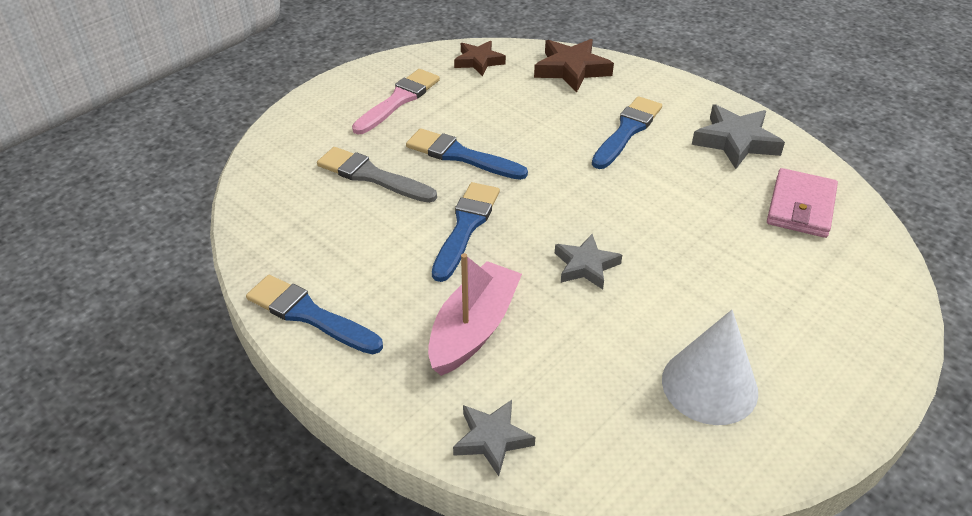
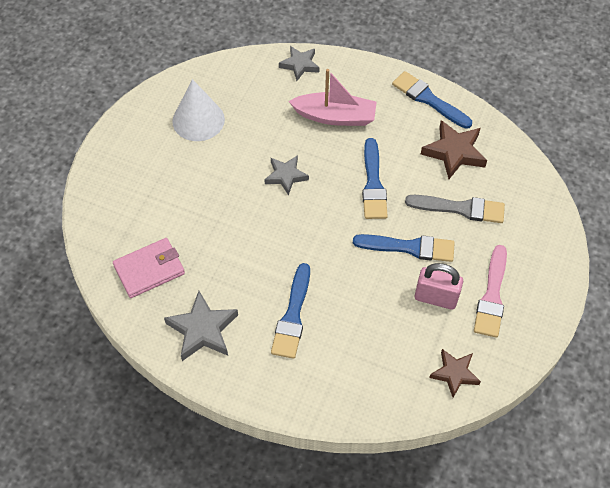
camera: 160 degrees right, 15 degrees up
(309, 315) = (428, 99): blue brush -> blue brush turned 150 degrees counterclockwise
(460, 111) = (435, 298): none -> pink padlock
(473, 329) = (335, 116): pink boat -> pink boat turned 90 degrees counterclockwise
(571, 69) = (365, 389): brown star -> brown star (454, 152)
(800, 207) = (149, 270): pink wallet -> pink wallet turned 60 degrees clockwise

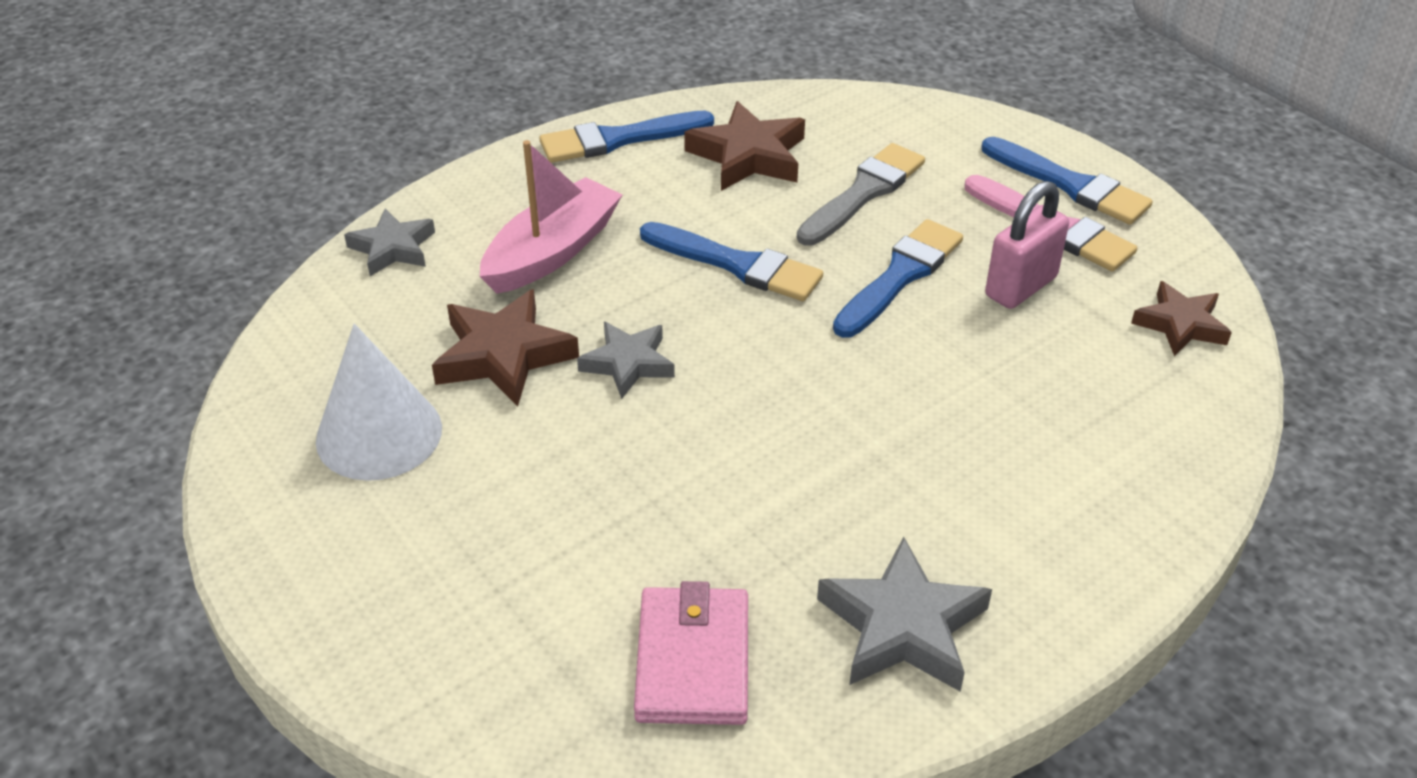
camera: 60 degrees left, 15 degrees down
(263, 134) = (503, 355): none -> brown star
(292, 316) = (950, 476): blue brush -> blue brush (1070, 185)

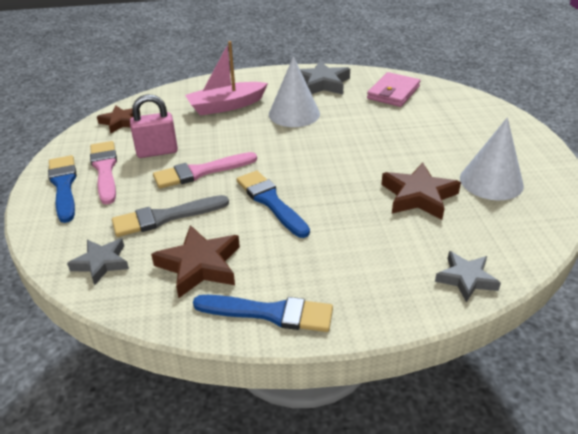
camera: 150 degrees left, 5 degrees down
(552, 252) = (366, 242): pink boat -> pink boat (226, 106)
(628, 363) = (359, 175): grey star -> grey star (101, 263)
(873, 479) = (294, 114): none -> white cone
(900, 276) = (201, 172): blue brush -> pink brush

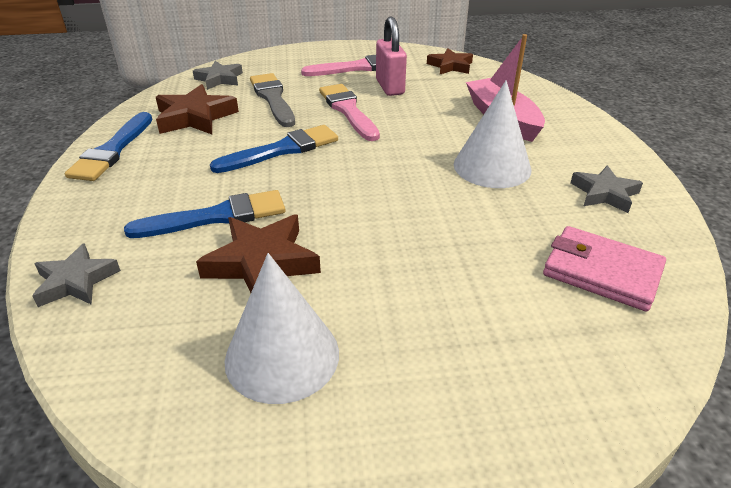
camera: 90 degrees right, 0 degrees up
(64, 186) = (334, 55): blue brush -> blue brush (216, 217)
(322, 83) = (604, 193): grey star -> grey star, size x0.67

